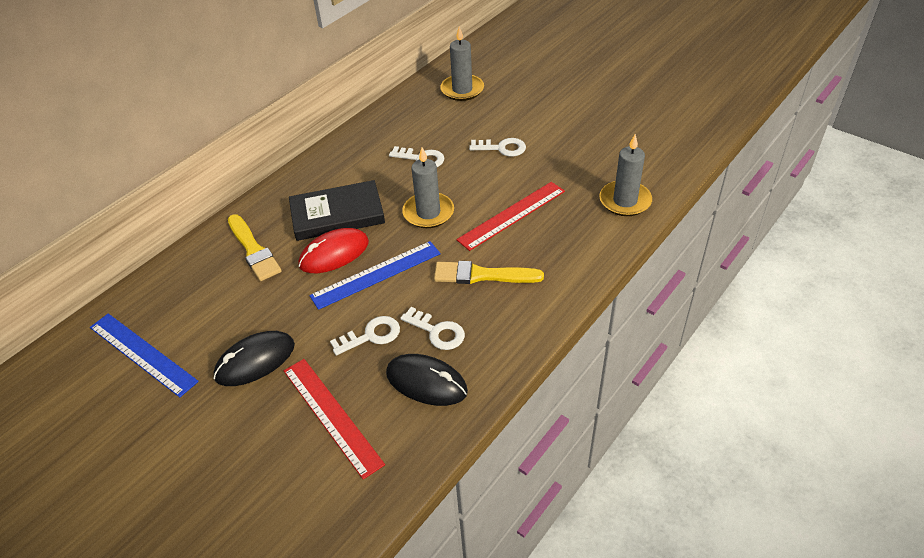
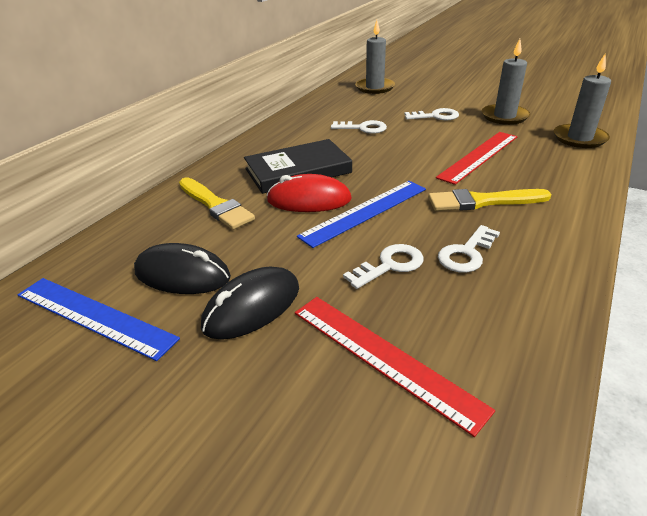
camera: 10 degrees left, 10 degrees down
(334, 254) = (309, 200): red mouse -> red mouse turned 45 degrees clockwise
(426, 382) = (487, 304): black mouse -> black mouse (182, 274)
(428, 213) = (393, 162): grey candle -> grey candle (504, 116)
(437, 331) = (466, 253): white key -> white key turned 105 degrees clockwise

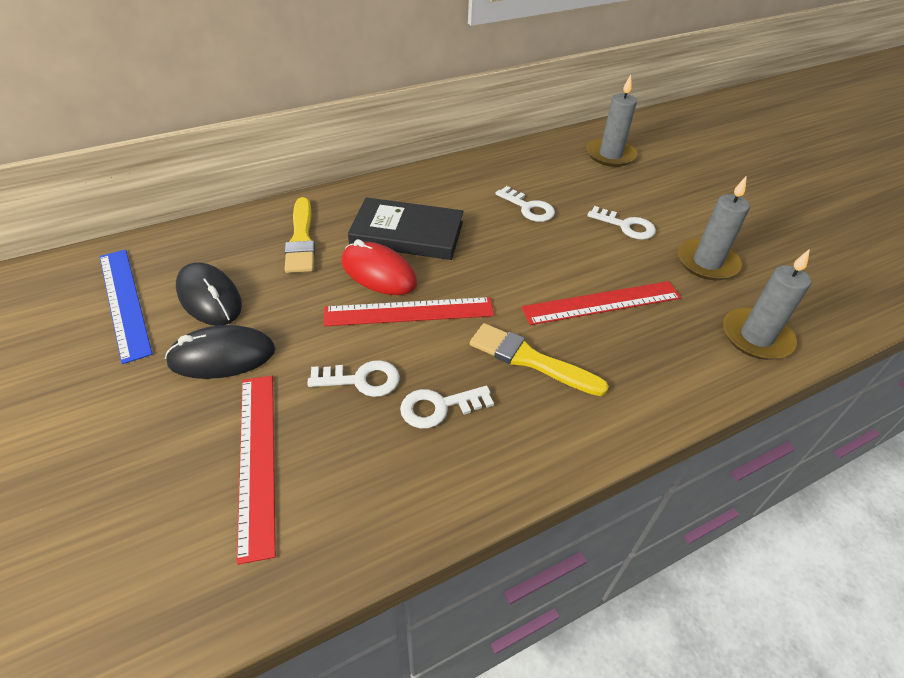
camera: 30 degrees right, 10 degrees up
(365, 212) = (409, 312): blue ruler -> red ruler

